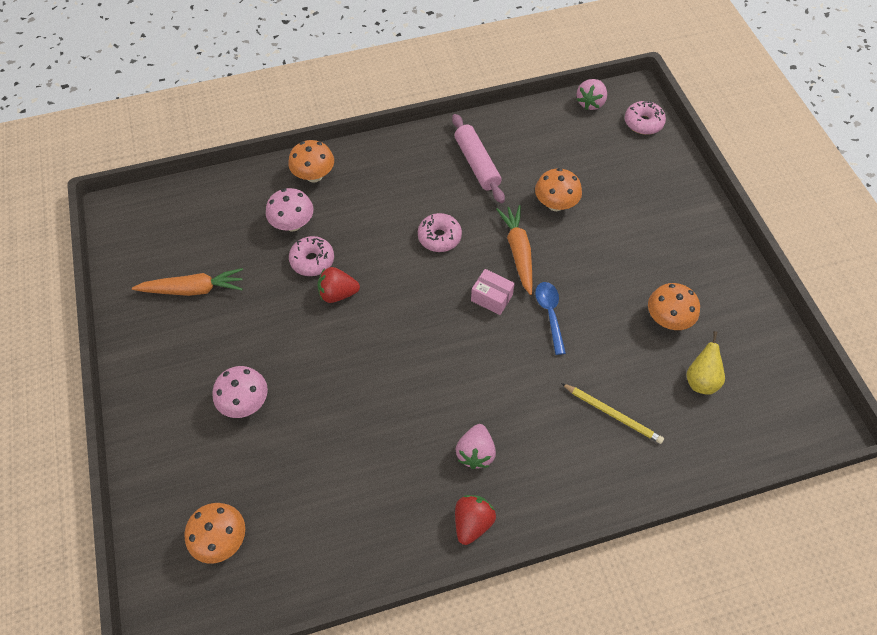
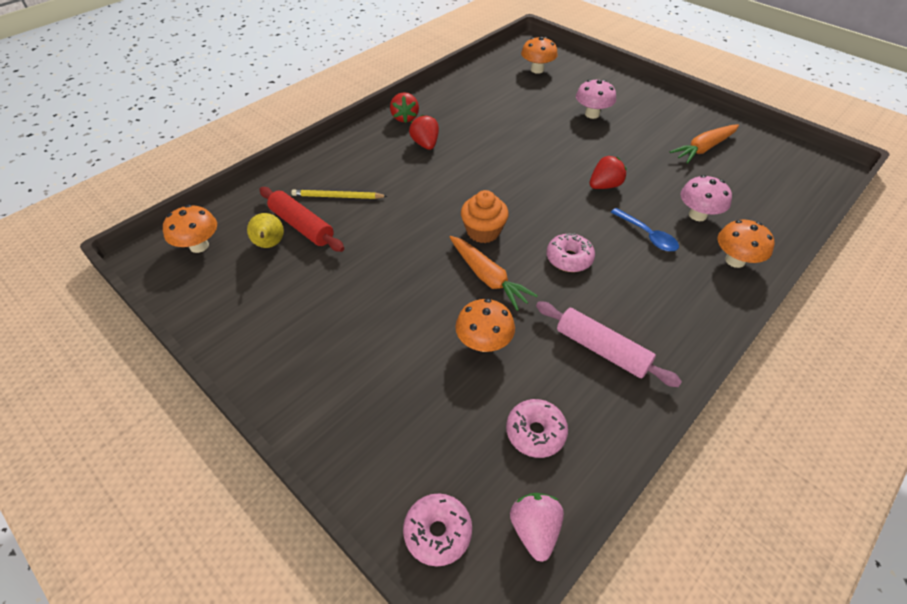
camera: 150 degrees right, 10 degrees down
(312, 260) = (649, 197): pink donut -> pink donut (535, 432)
(475, 452) = (425, 144): pink strawberry -> red strawberry
(491, 298) = (483, 231): pink box -> orange cupcake
(550, 314) = (425, 240): blue spoon -> blue spoon (647, 235)
(662, 389) = (302, 226): none -> red rolling pin
(667, 319) = (314, 279): orange mushroom -> orange mushroom (199, 246)

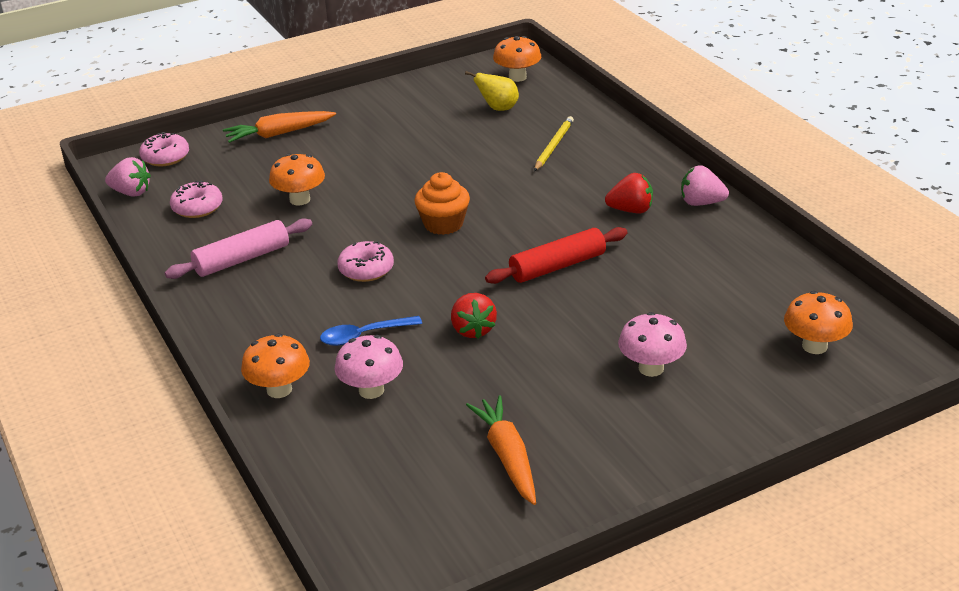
camera: 110 degrees right, 15 degrees down
(302, 226) = (516, 125): red rolling pin -> red rolling pin (557, 266)
(405, 118) = (701, 203): red strawberry -> pink strawberry
(488, 277) = (375, 215): orange carrot -> orange carrot (279, 134)

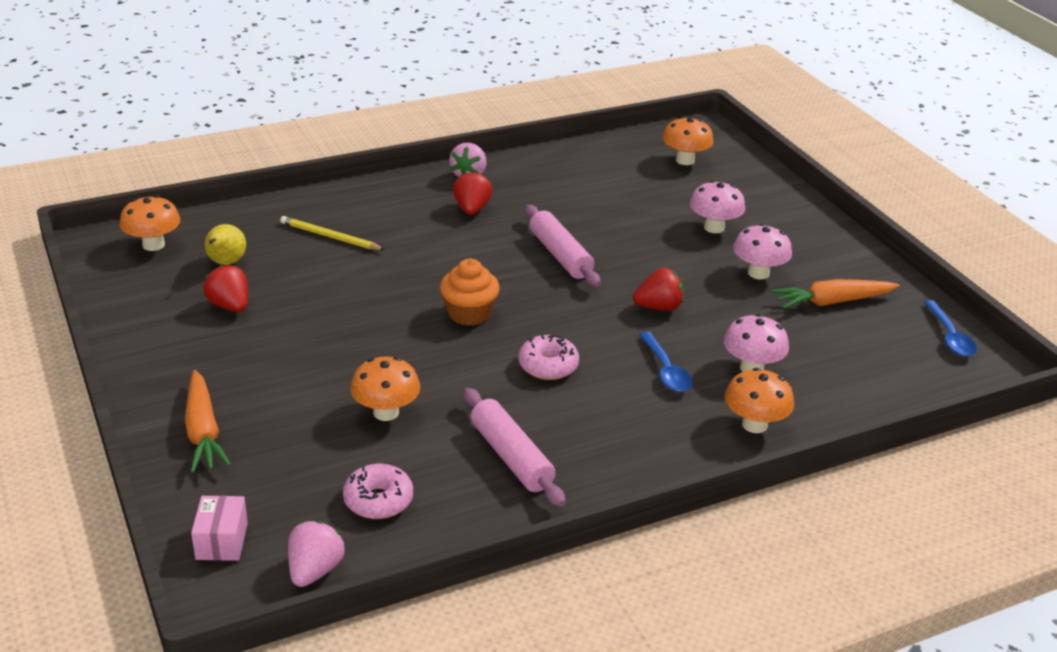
camera: 90 degrees left, 0 degrees up
(165, 157) = (221, 541): pink donut -> pink box
(436, 119) = (230, 306): none -> red strawberry
(448, 554) = (950, 336): none -> blue spoon
(557, 266) = (560, 255): red rolling pin -> pink rolling pin
(557, 400) = (758, 273): none -> pink mushroom

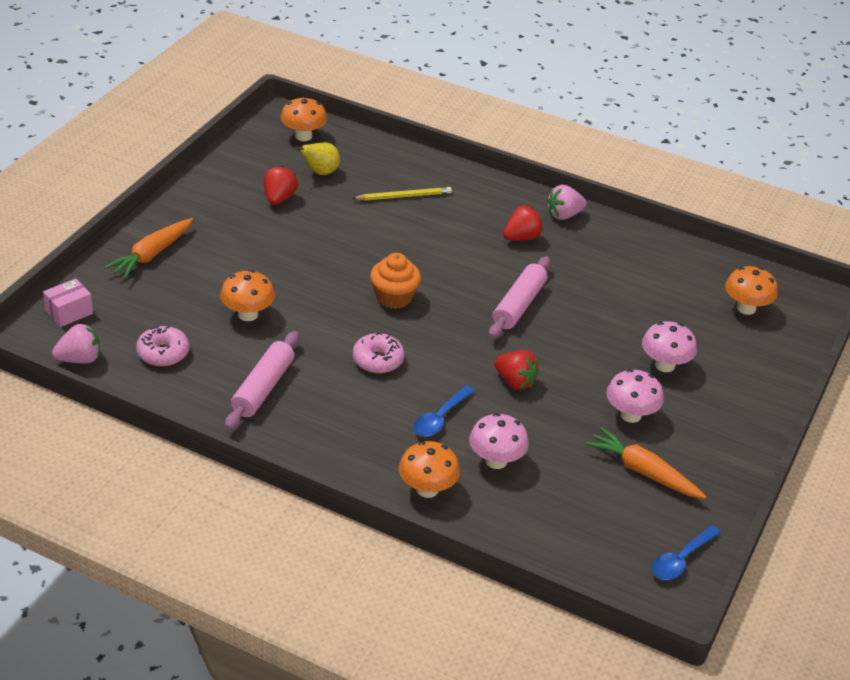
camera: 50 degrees right, 5 degrees up
(330, 237) = (403, 196): yellow pencil -> yellow pencil turned 90 degrees clockwise

